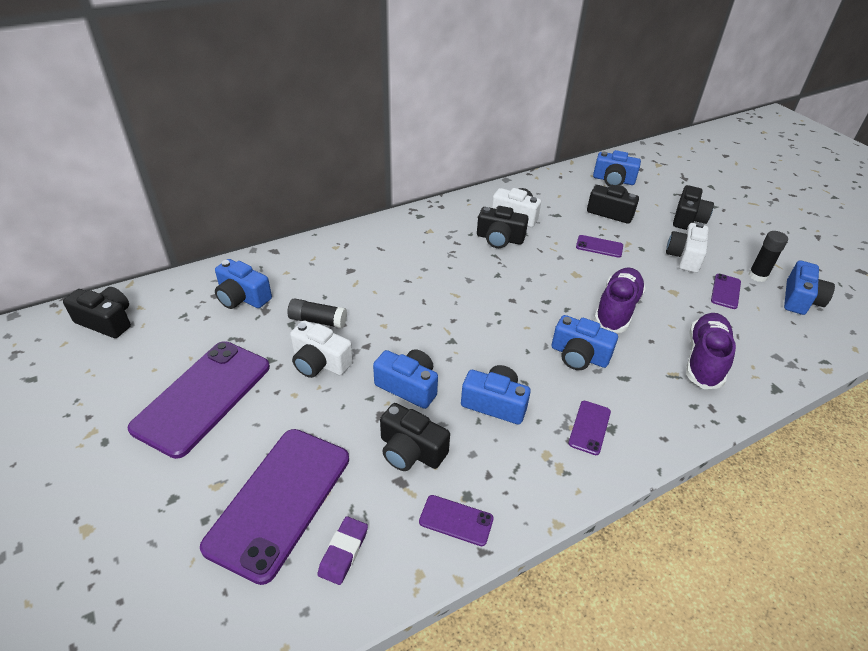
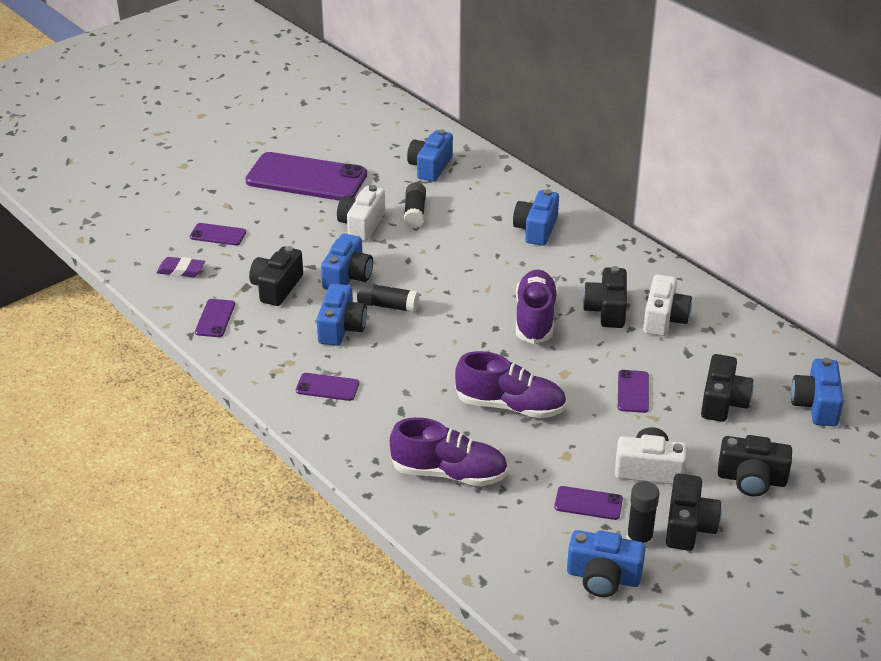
camera: 80 degrees right, 5 degrees down
(106, 321) = (374, 112): black camera -> black camera (688, 526)
(280, 501) = (218, 235): purple phone -> purple phone, size x0.44
(466, 363) = (388, 306): none -> black glue stick
(503, 276) = (535, 318): none -> purple shoe
(579, 355) = (423, 378): blue camera -> blue camera (536, 229)

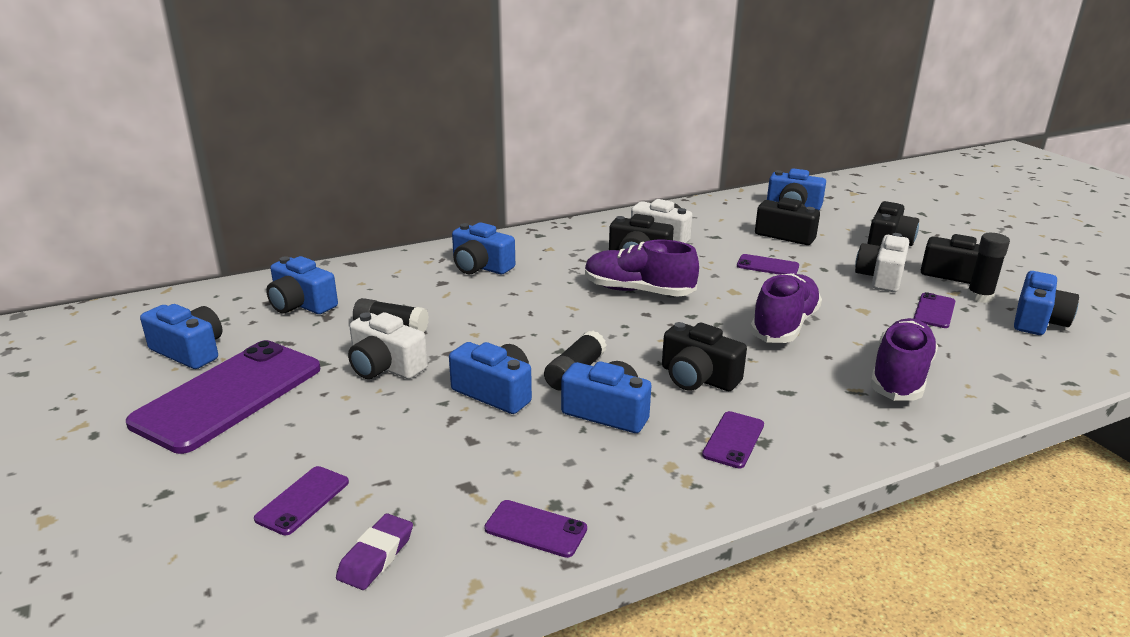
camera: 75 degrees left, 10 degrees down
(277, 287) = (487, 456): black camera -> black camera (698, 378)
(349, 147) = (190, 351): none -> blue camera

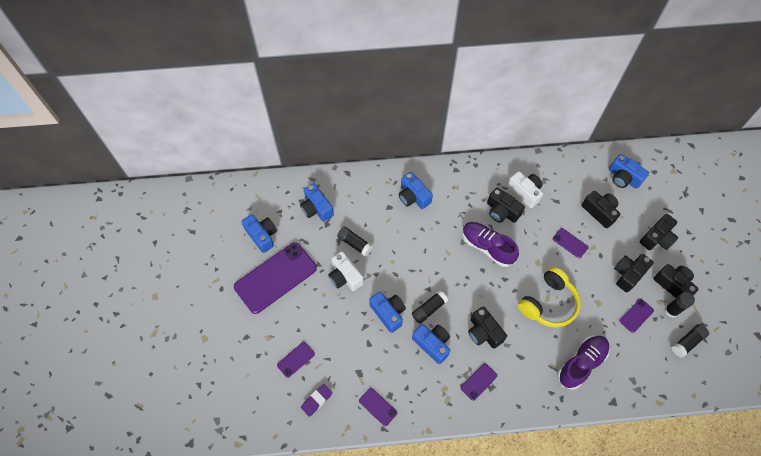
camera: 20 degrees right, 35 degrees up
(784, 325) = (548, 303): purple shoe -> yellow headphones
(881, 277) = (628, 274): white camera -> black camera
(1037, 320) = (687, 342): blue camera -> black glue stick

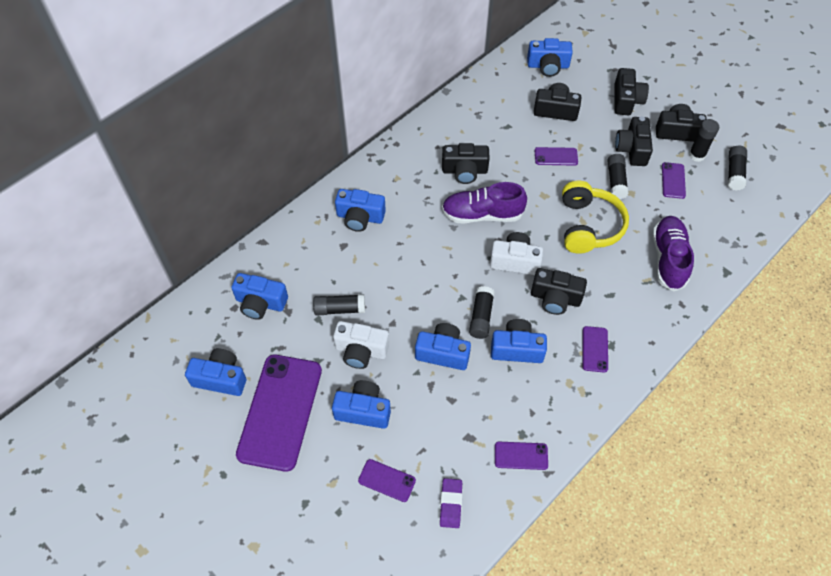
camera: 40 degrees left, 5 degrees down
(296, 359) = (387, 480): purple phone -> purple phone turned 75 degrees counterclockwise
(317, 311) = (363, 411): none -> blue camera
(525, 192) = (470, 138): white camera -> white camera (515, 261)
(595, 288) = (616, 181): none -> black glue stick

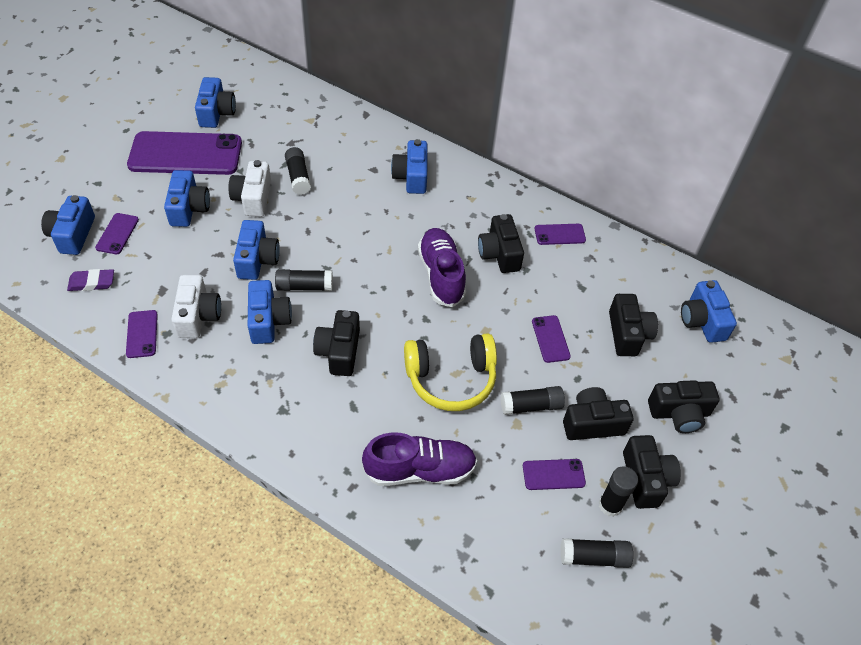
camera: 75 degrees right, 5 degrees down
(260, 303) = (297, 124): blue camera -> blue camera (72, 234)
(515, 261) = (383, 310): white camera -> white camera (198, 316)
(595, 349) = (275, 394): purple phone -> purple phone (559, 234)

